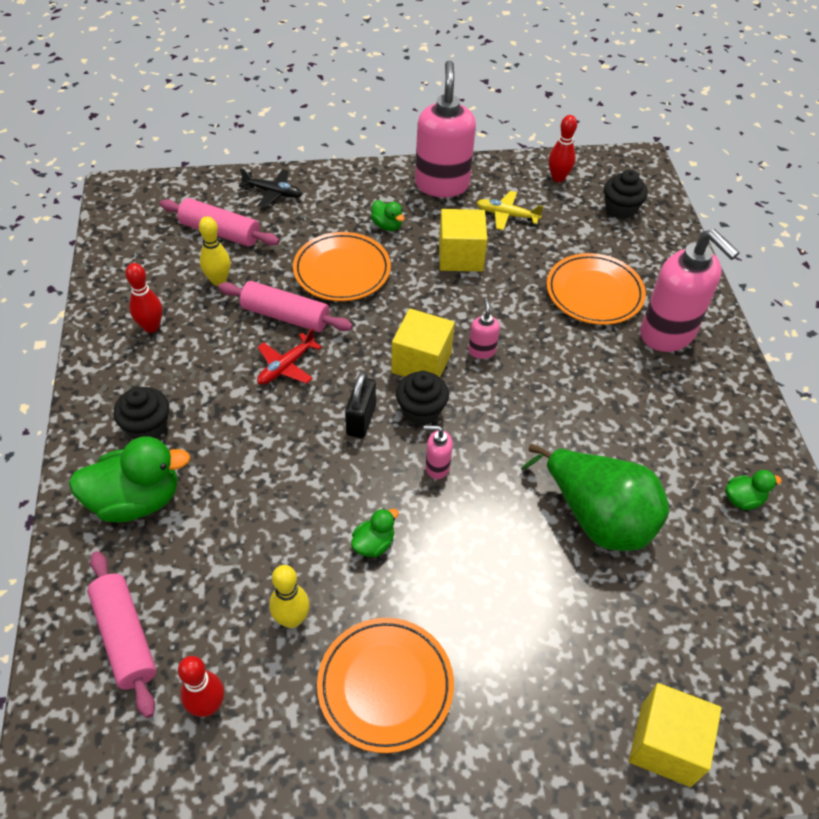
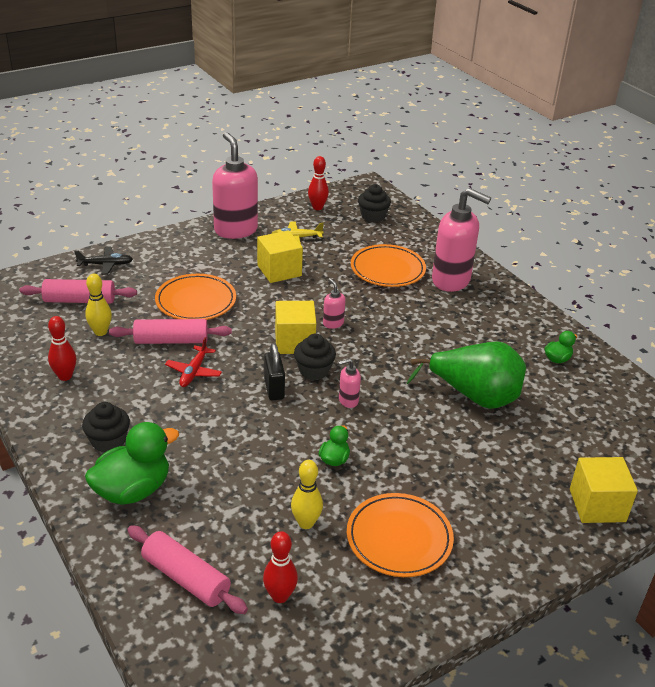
camera: 25 degrees left, 15 degrees down
(387, 225) = (211, 265): green duck -> none

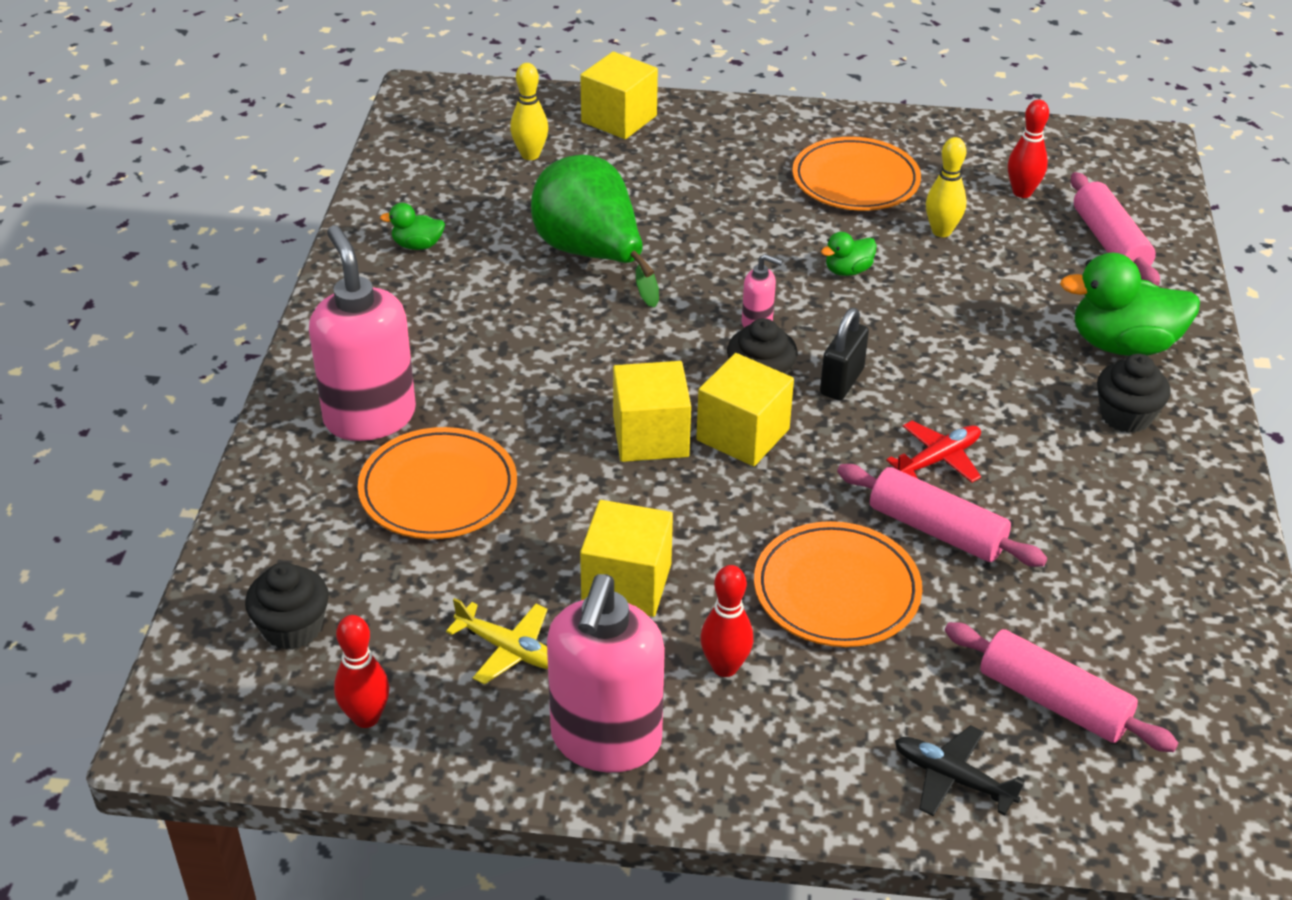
camera: 140 degrees left, 5 degrees up
(65, 376) = (1148, 546): red bowling pin -> red bowling pin (725, 667)
(100, 332) = (1048, 606): yellow bowling pin -> yellow bowling pin (530, 155)
(333, 323) = (650, 436): pink soap dispenser -> yellow cube

